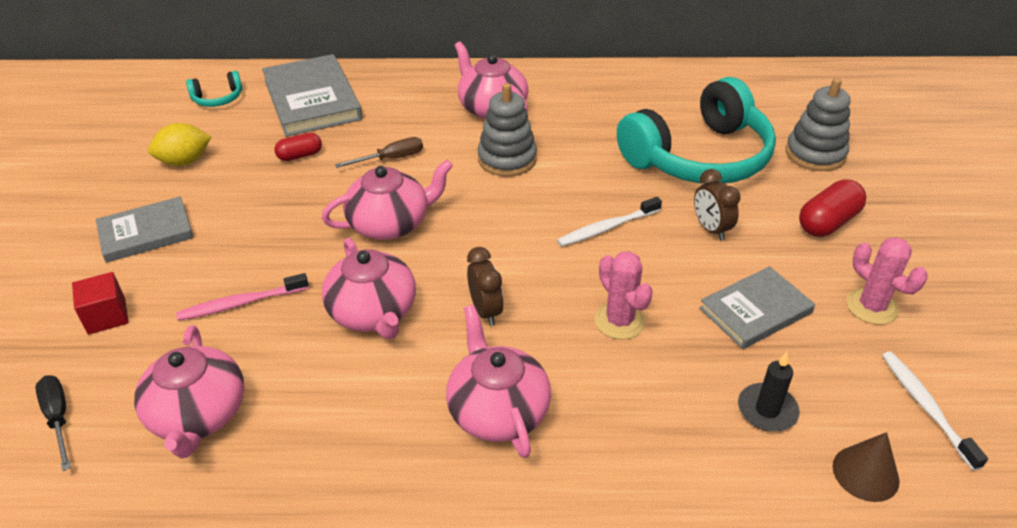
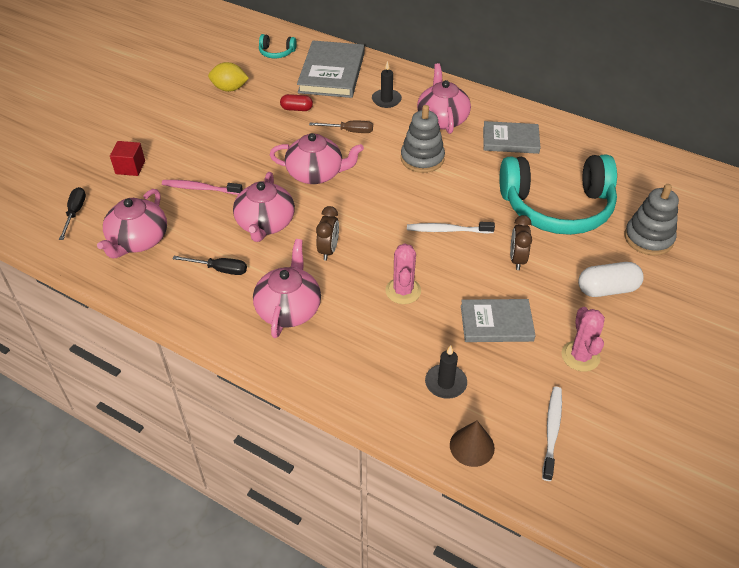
camera: 30 degrees right, 5 degrees up
(146, 233) = (180, 126): grey book -> grey book (510, 140)
(357, 401) = (219, 269): none -> black screwdriver
(407, 108) = (386, 100): none -> black candle
(828, 222) = (607, 289): red capsule -> white capsule

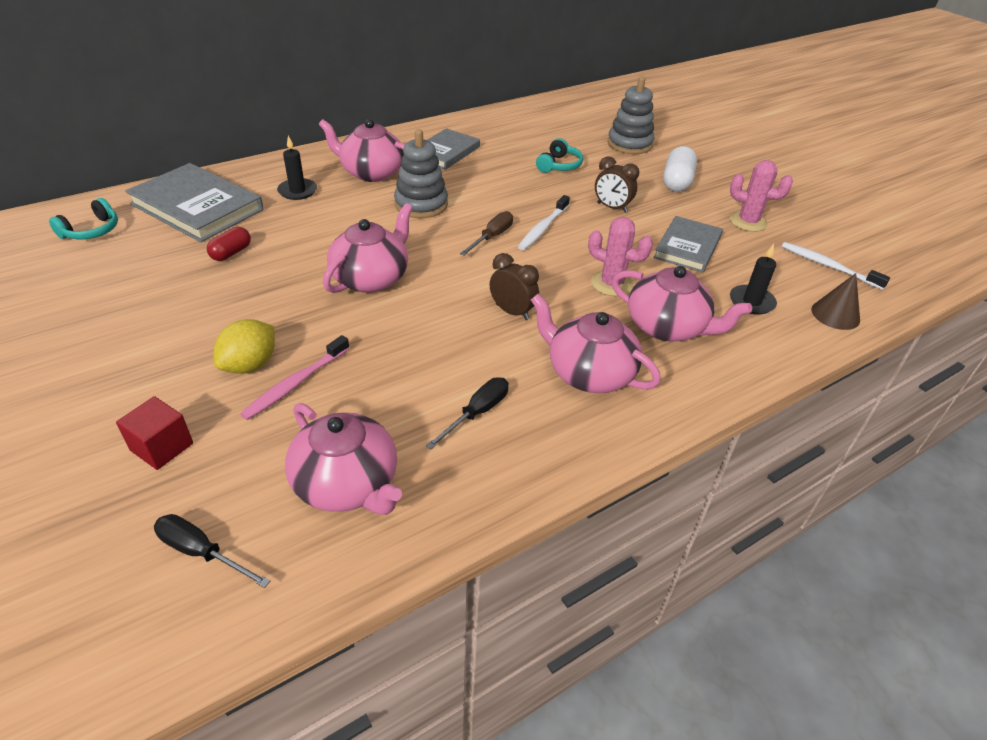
camera: 65 degrees left, 5 degrees down
(229, 89) = (110, 292): yellow lemon -> yellow lemon (250, 365)
(265, 224) = (424, 346): pink teapot -> pink teapot (667, 327)
(349, 131) = (322, 231): brown screwdriver -> brown screwdriver (492, 237)
(557, 207) = (559, 165): turquoise headphones -> turquoise headphones, size x0.40

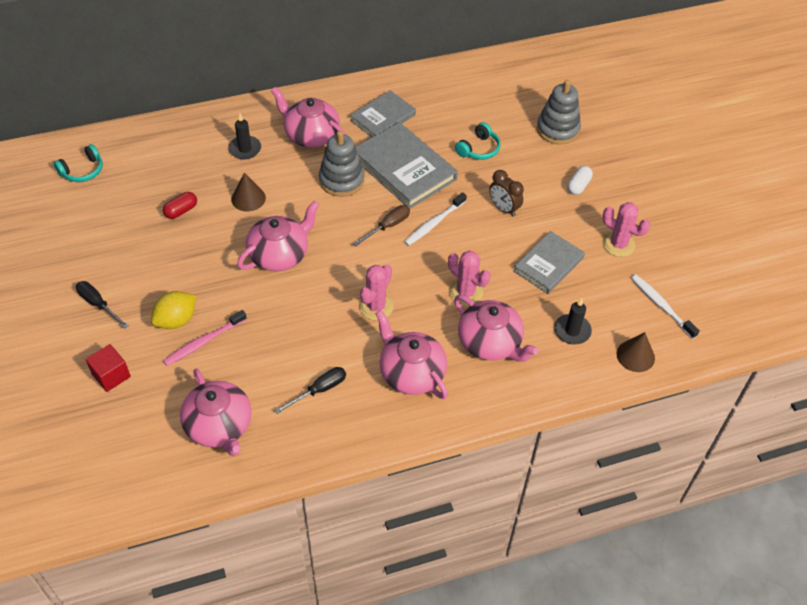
camera: 15 degrees right, 10 degrees up
(197, 207) = (163, 156): grey book -> grey book (404, 168)
(201, 552) = (125, 453): black screwdriver -> black screwdriver (98, 304)
(314, 232) = (248, 198): none -> brown cone
(512, 312) = (376, 306): brown clock -> pink cactus
(677, 182) = (578, 186): white capsule -> white capsule, size x0.63

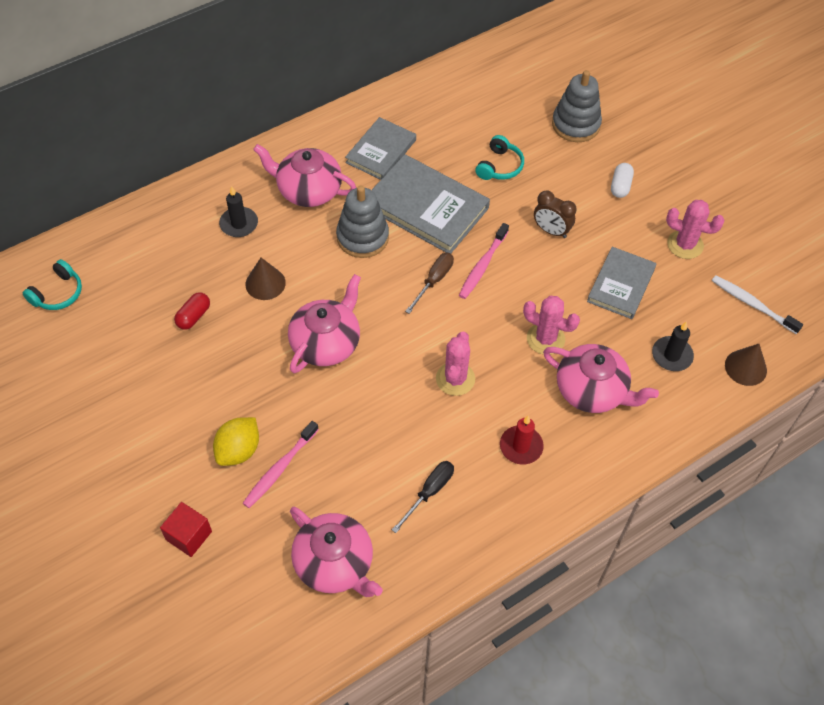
camera: 15 degrees left, 5 degrees up
(98, 304) = (140, 454): black screwdriver -> none
(411, 373) = (521, 446): pink teapot -> red candle
(434, 223) = (482, 265): white toothbrush -> pink toothbrush

